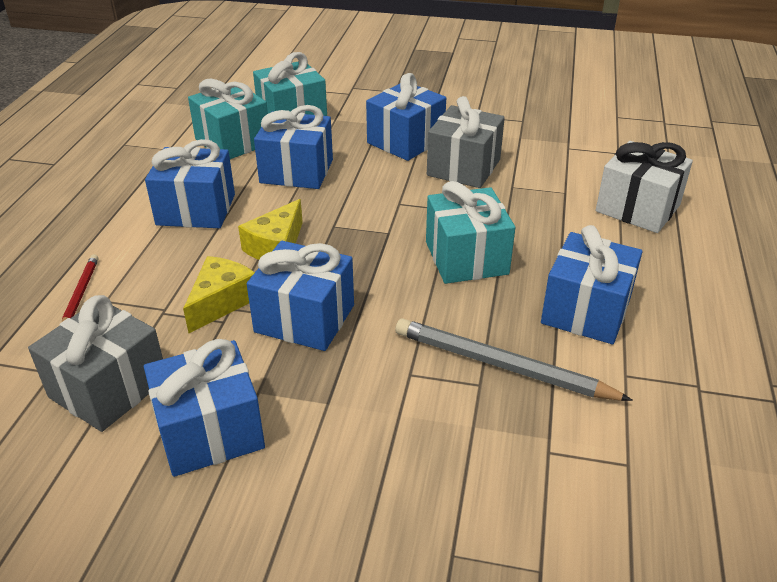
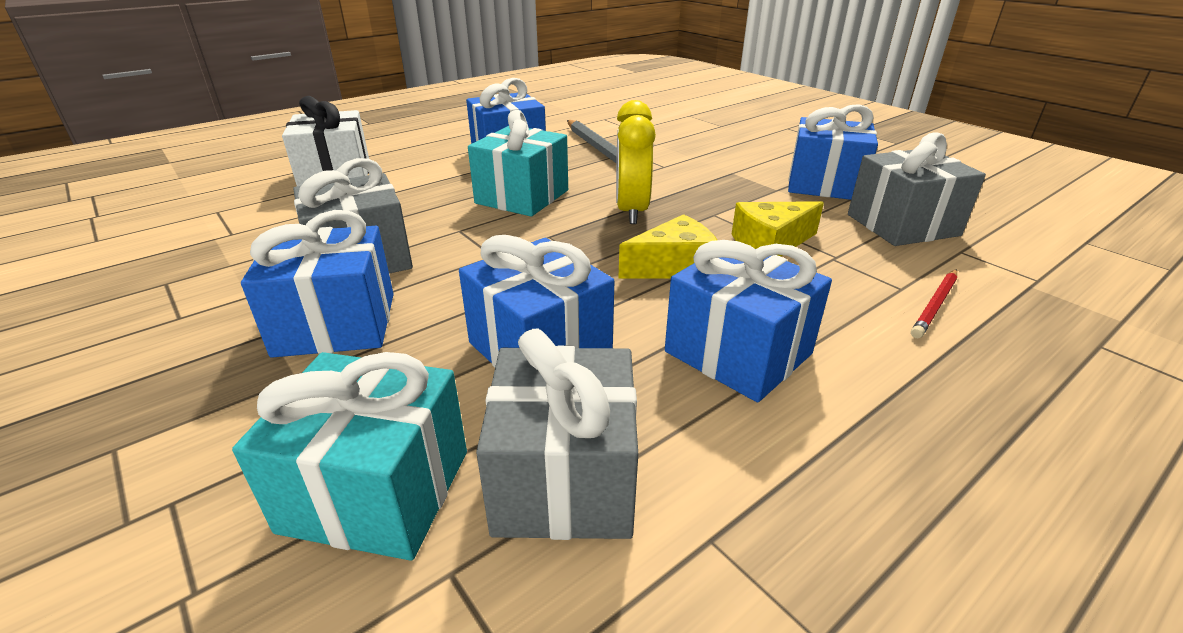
camera: 140 degrees left, 5 degrees down
(233, 142) = (564, 478): turquoise gift -> grey gift
(305, 318) = (704, 209): blue gift -> none
(361, 285) = (631, 211): none -> yellow clock

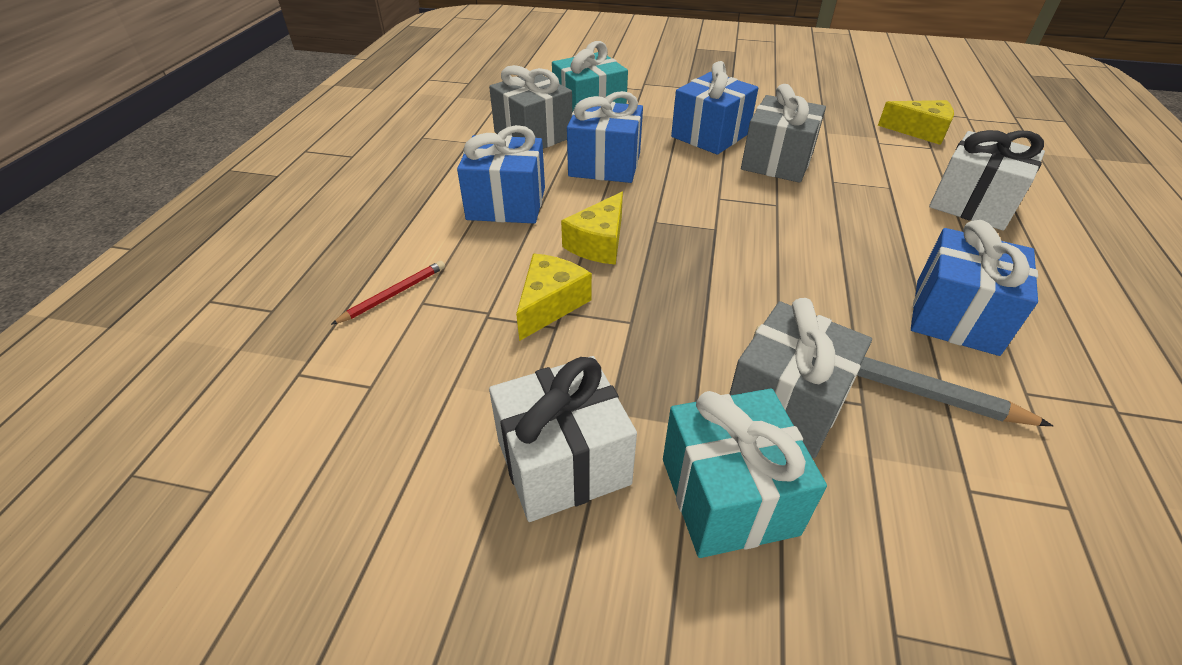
camera: 140 degrees right, 10 degrees up
(170, 224) = (920, 131): none -> yellow cheese
(522, 197) = (806, 256): turquoise gift -> turquoise gift (728, 495)
(631, 211) = (700, 286): yellow clock -> none
(824, 184) = (563, 462): blue gift -> white gift
(902, 225) = (437, 406): grey gift -> grey gift (786, 403)
(935, 305) = (393, 294): red pencil -> red pencil turned 45 degrees clockwise

